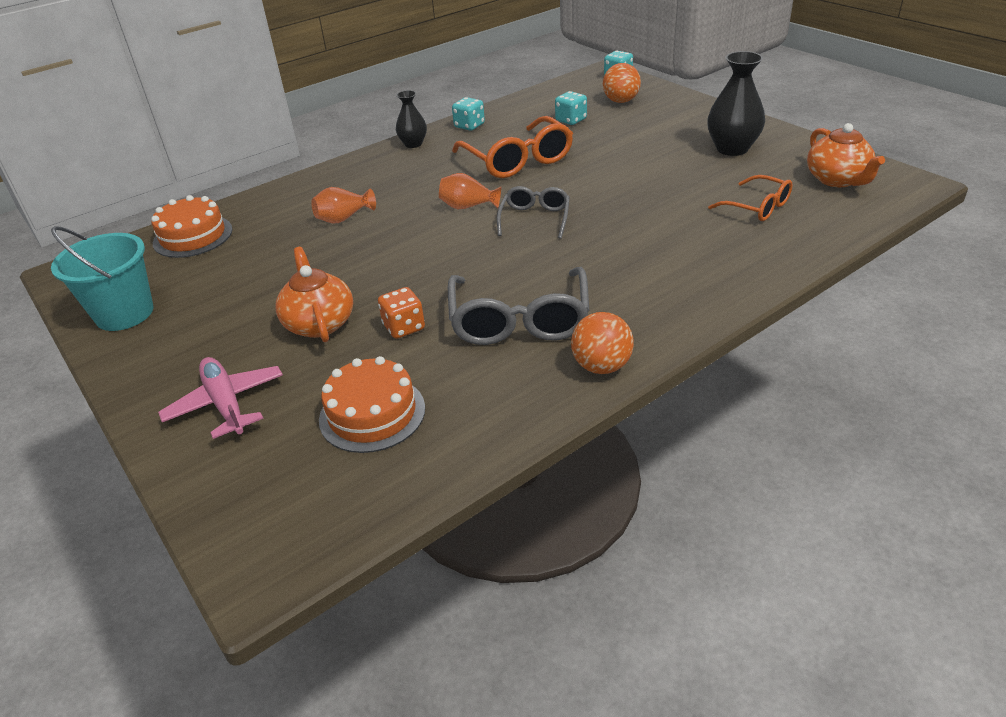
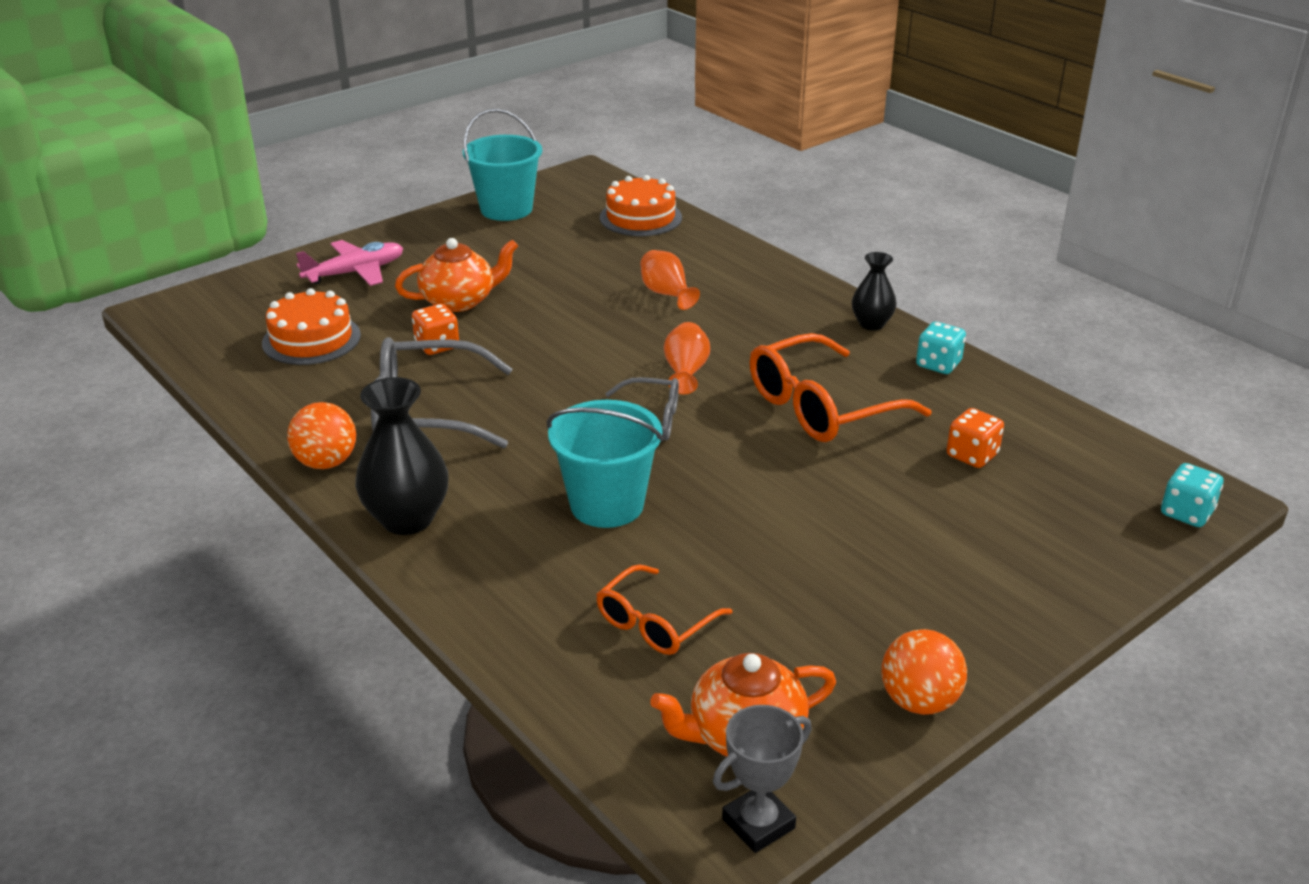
camera: 85 degrees right, 5 degrees down
(571, 120) = (972, 455): turquoise dice -> orange dice
(621, 101) = (1065, 511): orange ball -> orange ball (919, 701)
(639, 229) = (607, 505): none -> turquoise bucket
(732, 149) = (869, 623): black vase -> black vase (407, 519)
(896, 175) = (758, 823): none -> grey trophy

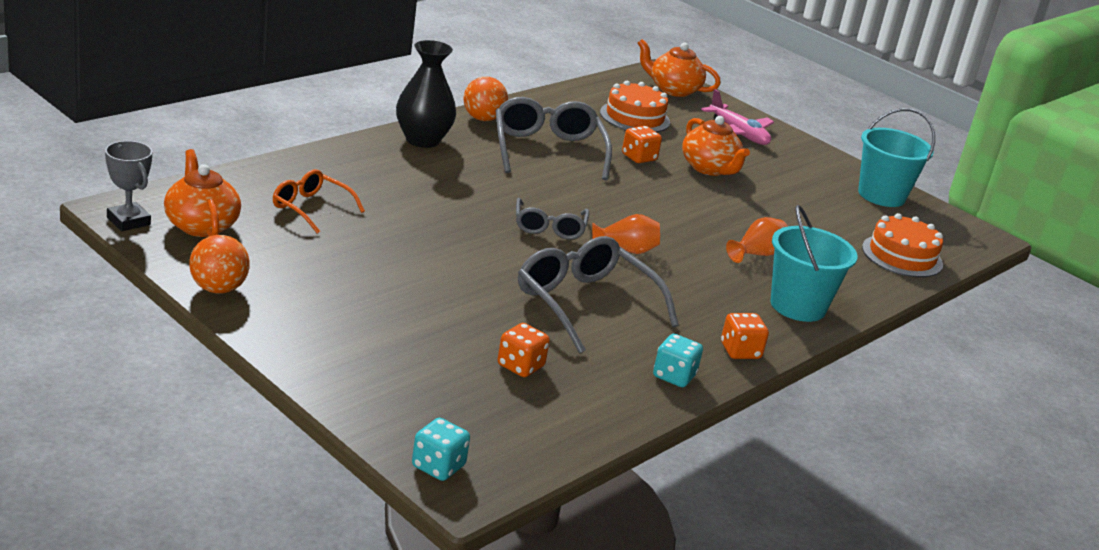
camera: 80 degrees right, 5 degrees down
(219, 304) = (673, 90): none -> orange teapot
(607, 505) = (440, 203): turquoise bucket -> turquoise bucket (798, 306)
(821, 407) = (585, 304): orange glasses -> grey glasses
(871, 324) = (740, 351): black vase -> orange dice

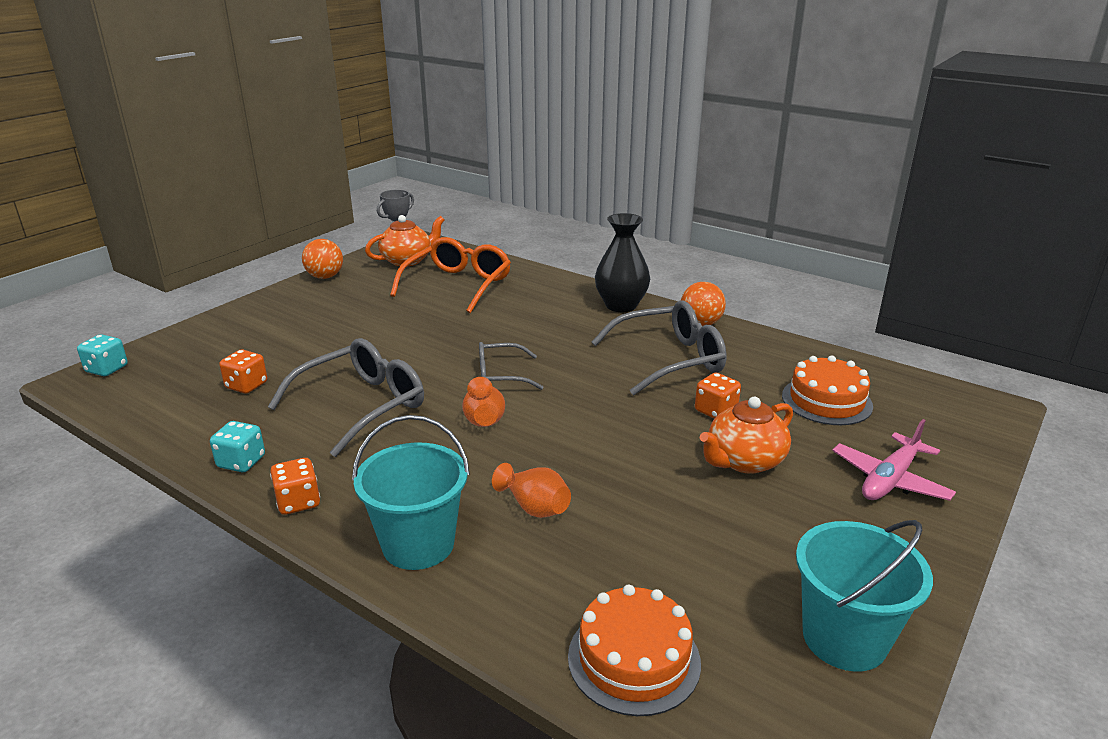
camera: 85 degrees right, 0 degrees up
(311, 208) = (458, 285): orange glasses -> orange glasses, size x1.69
(673, 90) = (957, 421): orange teapot -> none

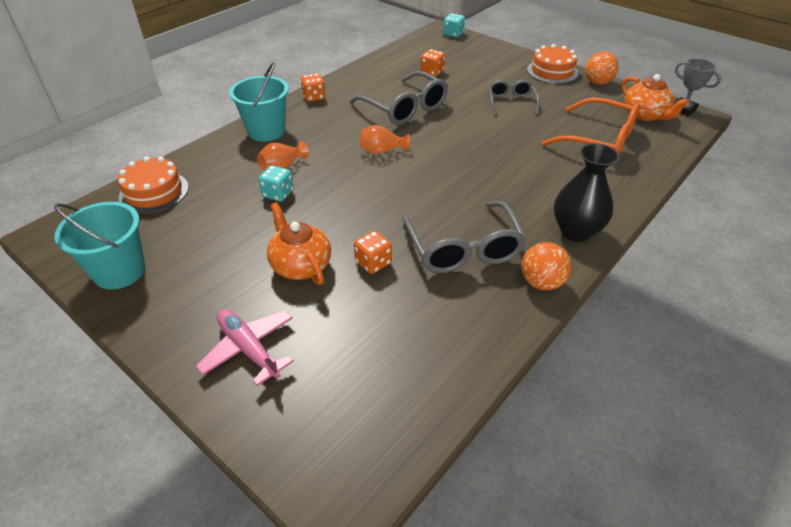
camera: 95 degrees right, 15 degrees up
(241, 462) = (353, 79): turquoise dice -> turquoise dice (278, 194)
(500, 375) = (439, 159): grey glasses -> grey glasses (511, 102)
(826, 401) = (379, 343): orange cake -> orange cake (552, 71)

